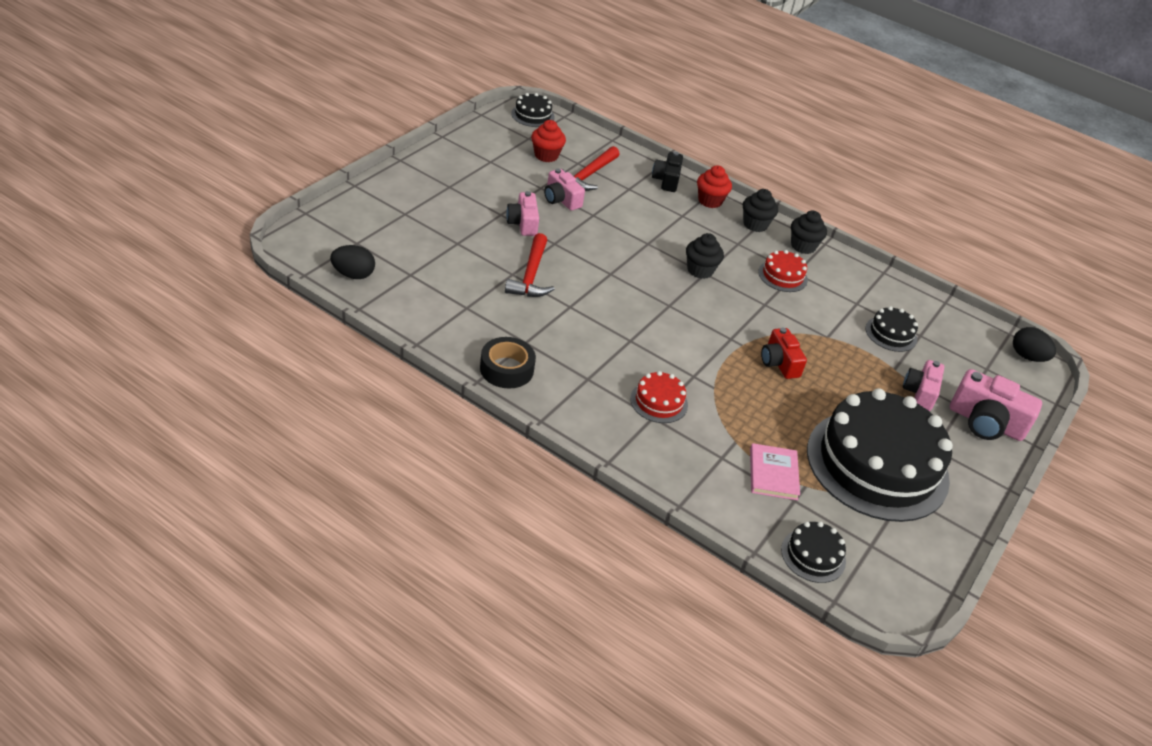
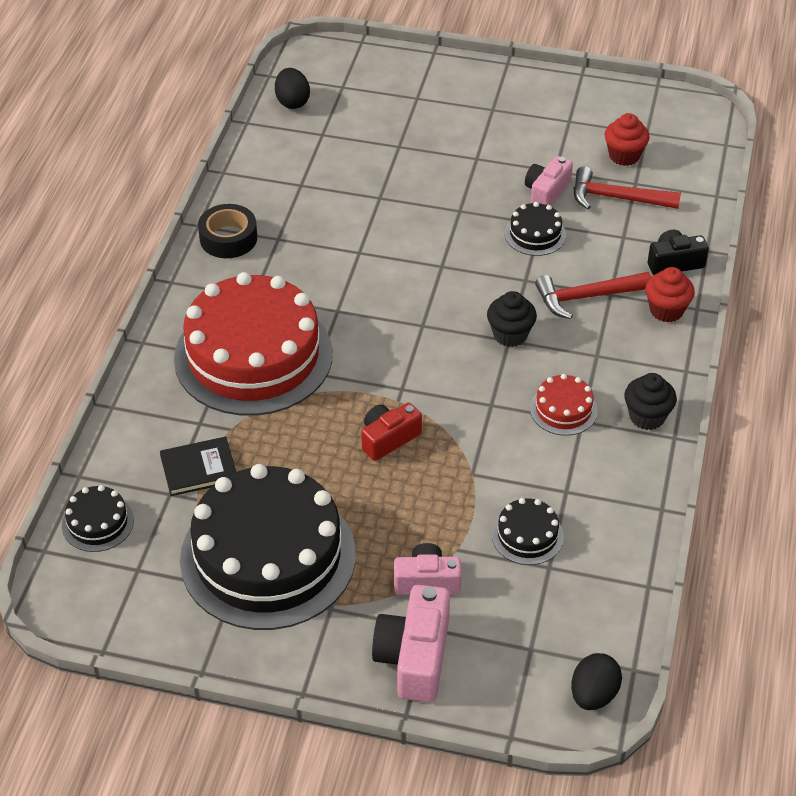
camera: 75 degrees right, 5 degrees up
(523, 223) = (474, 178): pink camera -> none
(531, 275) = (387, 210): red hammer -> red hammer (586, 297)
(532, 115) = (699, 121): black cake -> black cake (535, 234)
(659, 402) = (253, 356): red cake -> red cake, size x2.41
(755, 224) = (653, 362): black cupcake -> none
(773, 474) = (199, 469): pink book -> black book

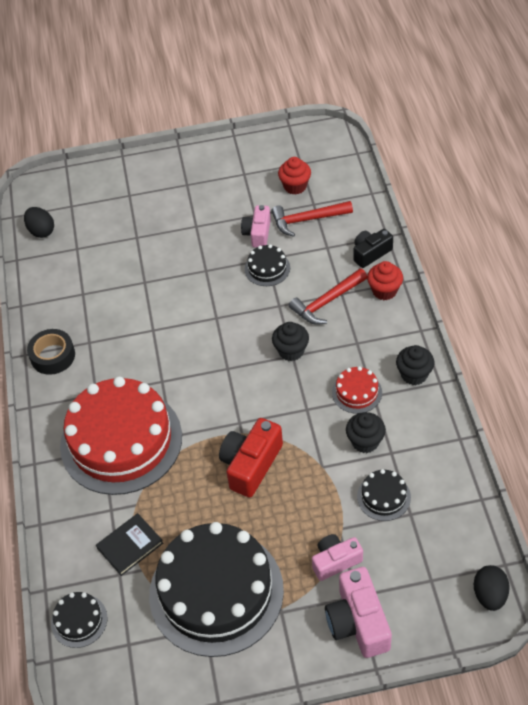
camera: 20 degrees left, 5 degrees up
(388, 439) = (251, 464): red camera -> red camera, size x1.53
(541, 467) = (365, 442): none -> black cupcake

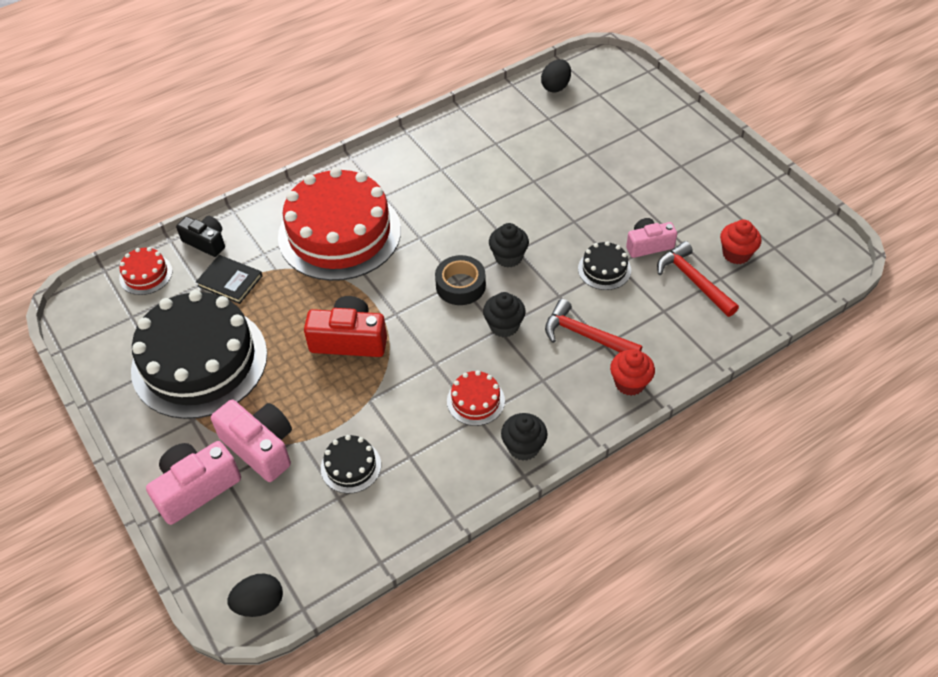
camera: 65 degrees right, 0 degrees up
(53, 356) = (414, 151): black tape -> black tape (460, 285)
(79, 620) = (146, 274): black cake -> red cake
(335, 561) = (260, 447): pink camera -> pink camera, size x1.53
(365, 442) = (414, 428): black cupcake -> black cupcake (508, 257)
(370, 253) = (678, 353): black camera -> black camera (206, 242)

